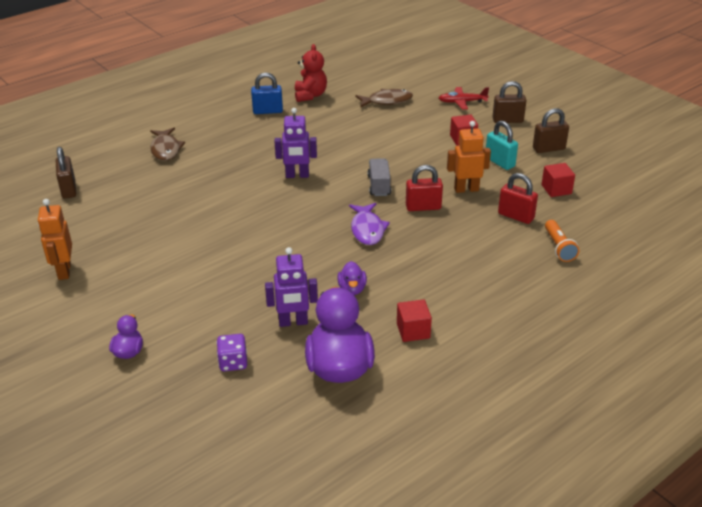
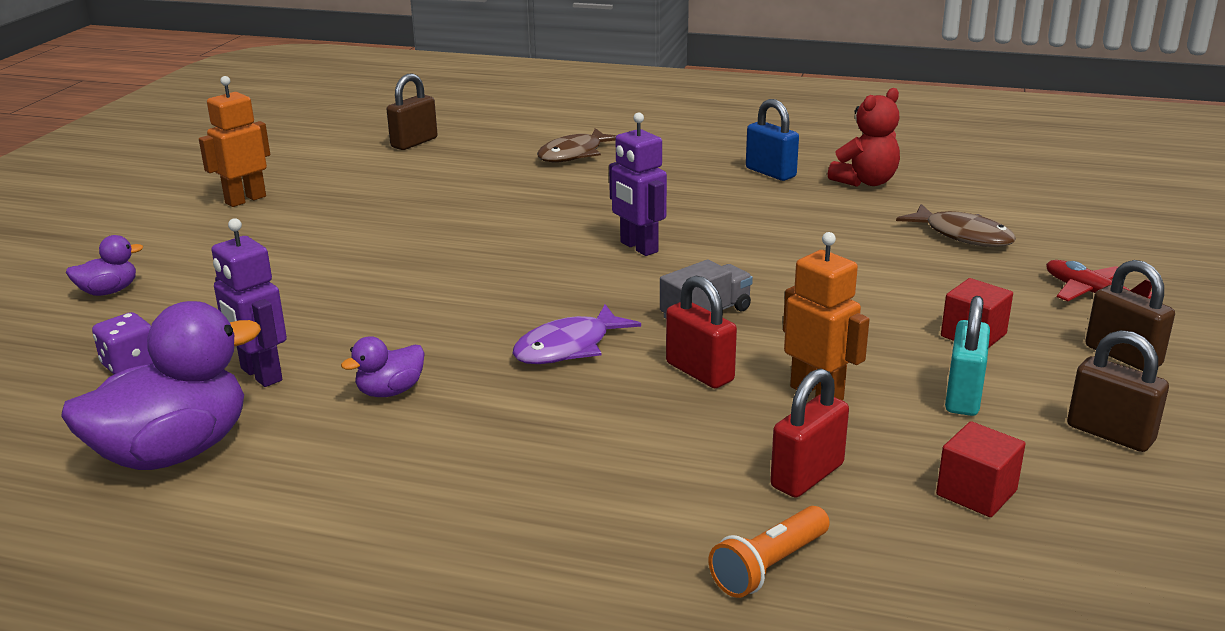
camera: 55 degrees right, 10 degrees down
(413, 331) = (324, 487): red cube -> none
(516, 216) = (807, 476): red padlock -> red padlock turned 45 degrees clockwise

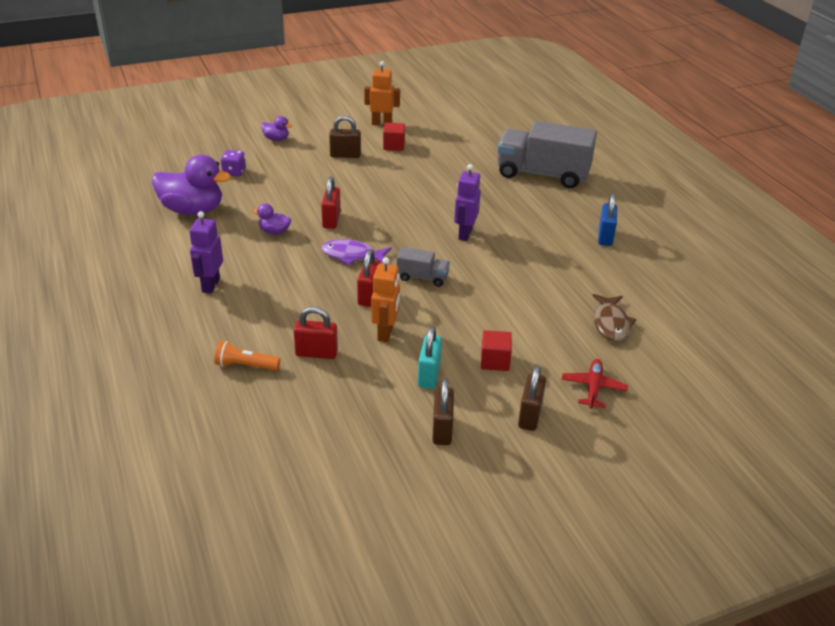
camera: 50 degrees right, 10 degrees up
(260, 375) = (256, 200): purple robot -> purple robot (210, 285)
(414, 143) = (493, 130): brown padlock -> brown padlock (345, 155)
(441, 329) = (331, 220): none -> red padlock
(574, 154) = (542, 174): brown fish -> grey truck
(865, 182) = (638, 270): red teddy bear -> none
(963, 396) = (429, 375): turquoise padlock -> turquoise padlock turned 60 degrees counterclockwise
(976, 493) = (348, 403): red cube -> red cube (394, 145)

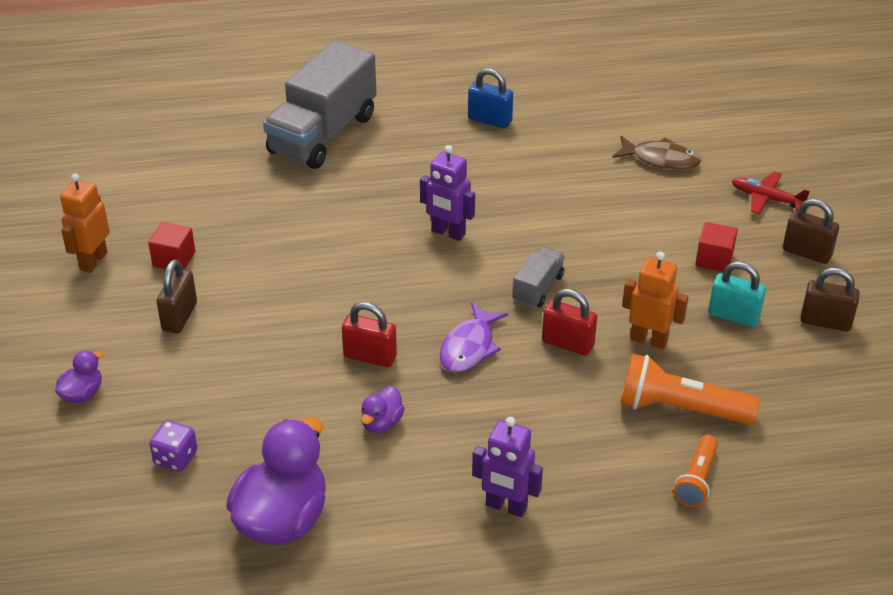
camera: 75 degrees left, 5 degrees up
(316, 353) = (680, 408): red padlock -> orange flashlight

